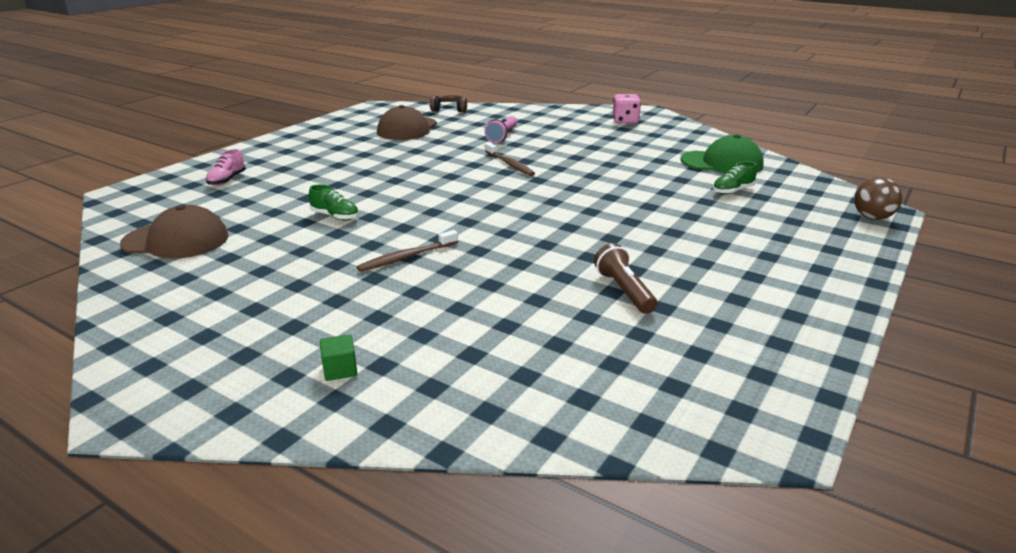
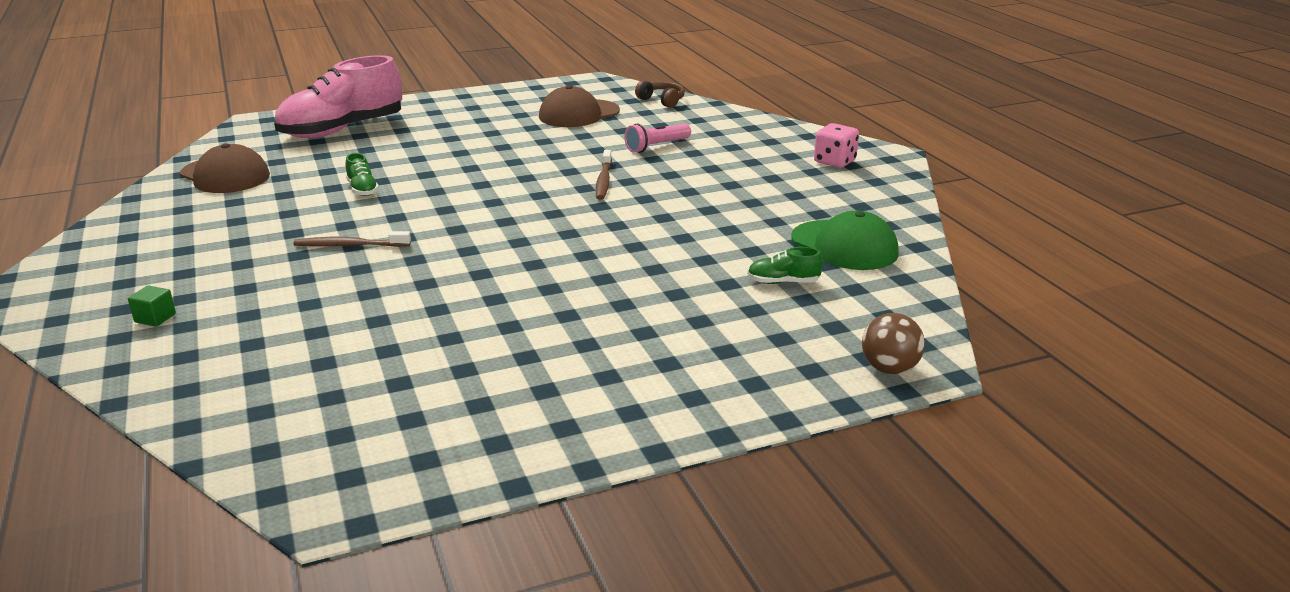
camera: 35 degrees right, 0 degrees up
(227, 180) = (342, 130): pink shoe -> pink shoe, size x2.47
(624, 291) = (460, 341): brown flashlight -> none

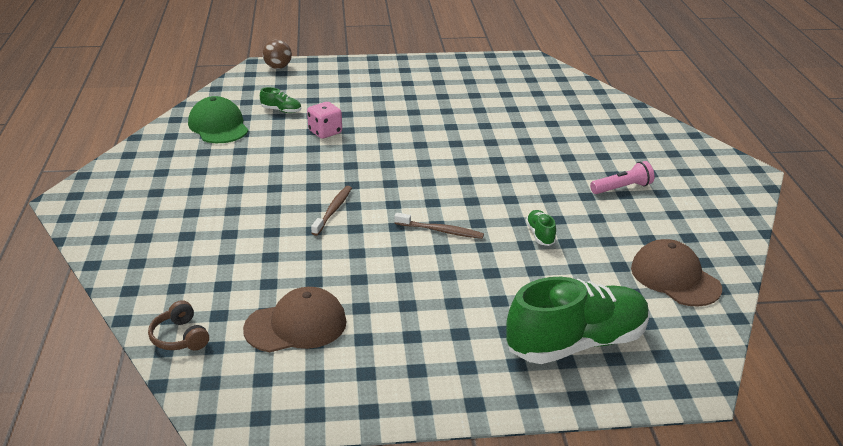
camera: 165 degrees left, 5 degrees up
(155, 318) = (648, 144): green cube -> none
(342, 130) = (576, 343): pink shoe -> green shoe
(349, 245) = (542, 177): brown toothbrush -> brown toothbrush (441, 231)
(656, 146) = (255, 248): pink flashlight -> pink flashlight (622, 188)
(834, 162) = (124, 199): pink dice -> pink dice (325, 132)

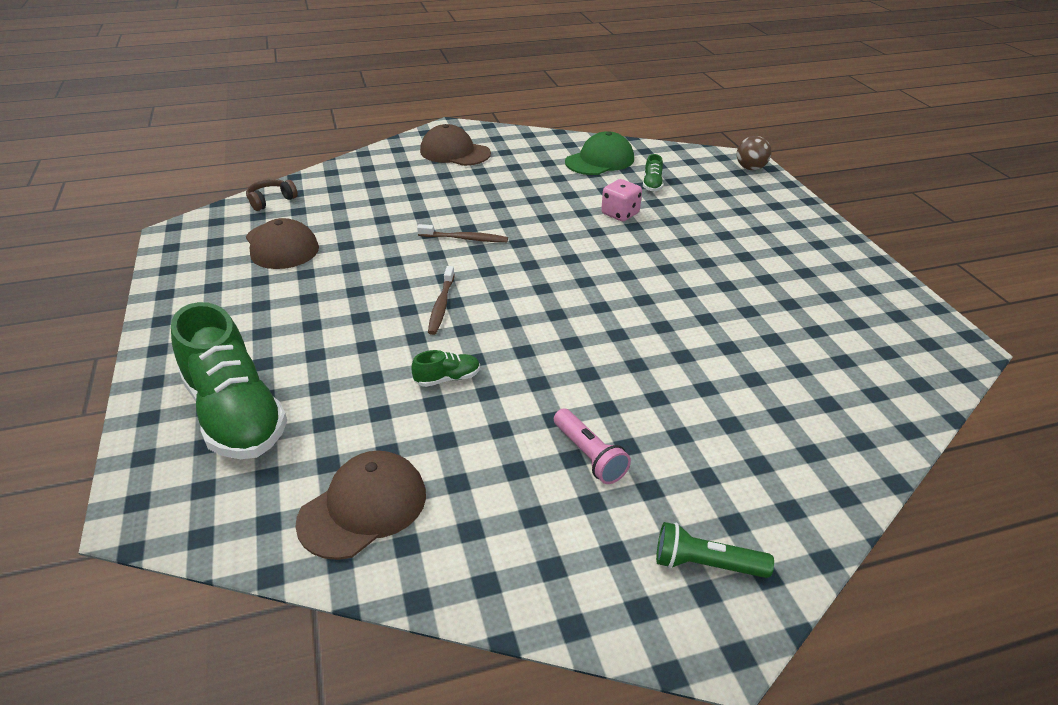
camera: 80 degrees right, 5 degrees up
(139, 202) = (455, 152): none -> brown cap
(703, 166) = (705, 564): none -> green flashlight

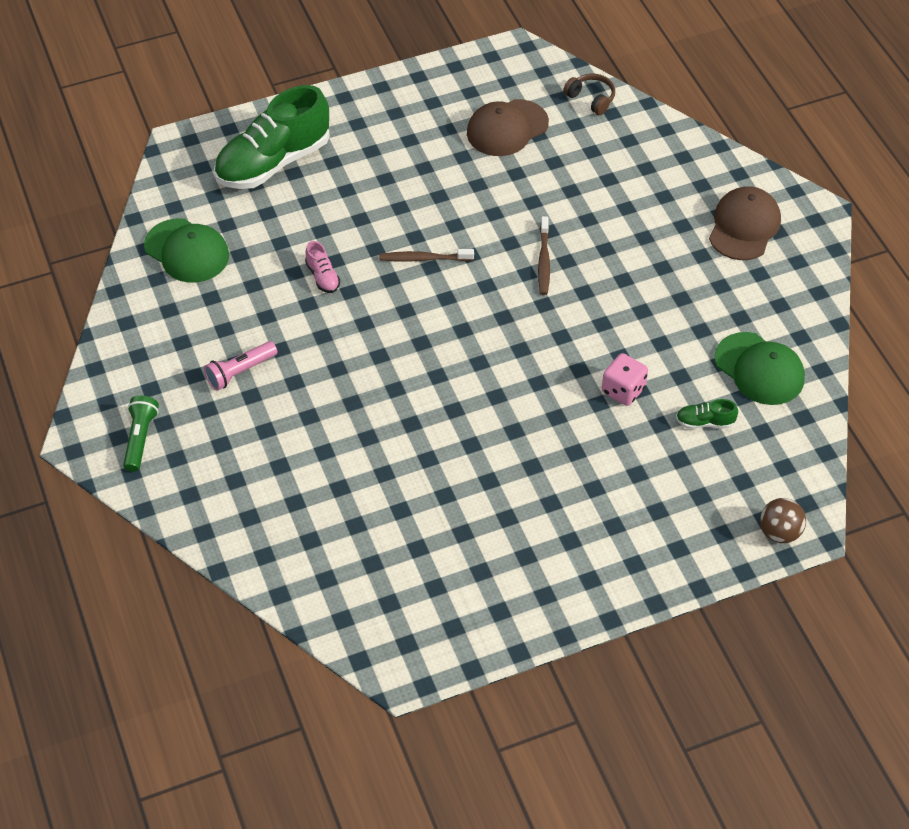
camera: 85 degrees right, 15 degrees up
(363, 508) = (187, 251): brown cap -> green cap
(447, 378) = (322, 277): green shoe -> pink shoe

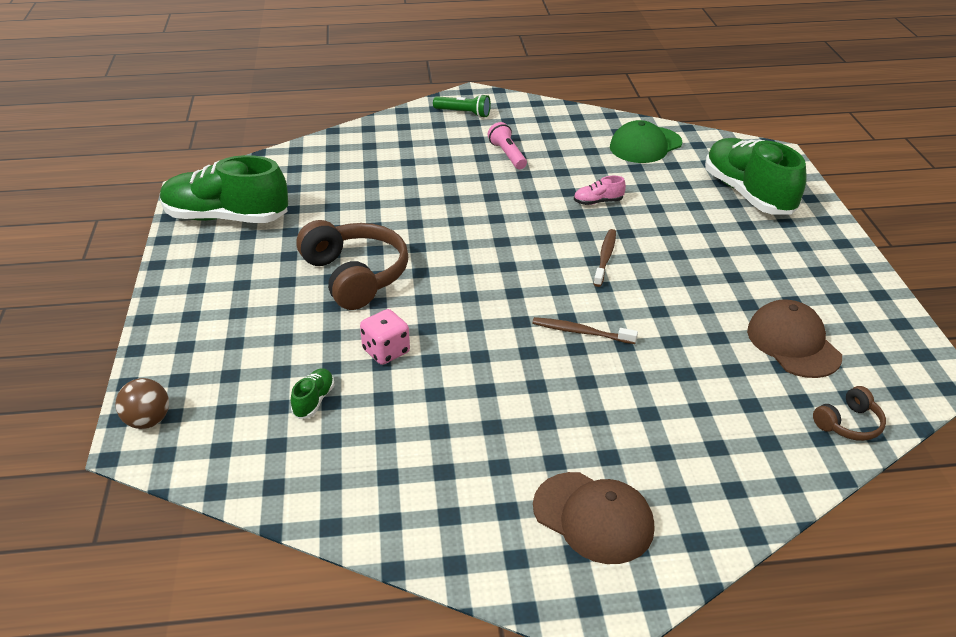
camera: 105 degrees right, 15 degrees down
(456, 606) = (226, 218): none -> green shoe
(522, 447) = (355, 276): none -> brown headphones
(759, 369) = (360, 466): green cap -> none

